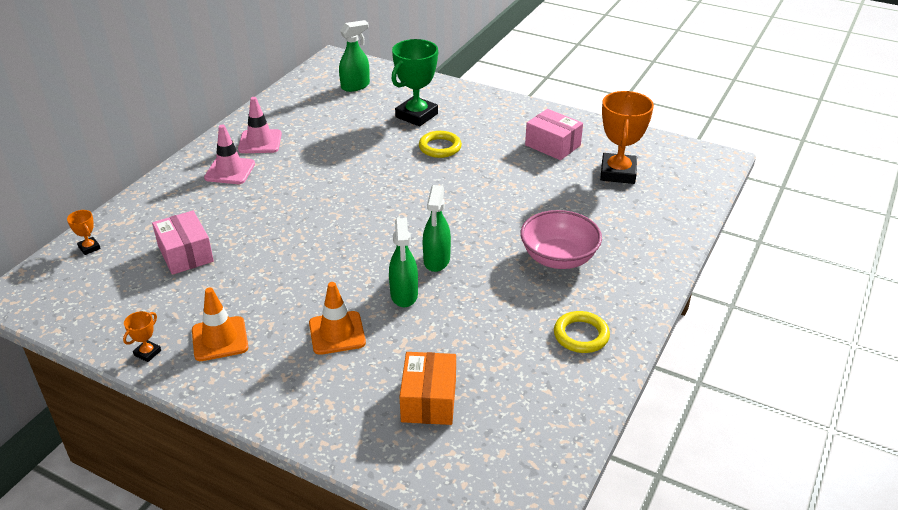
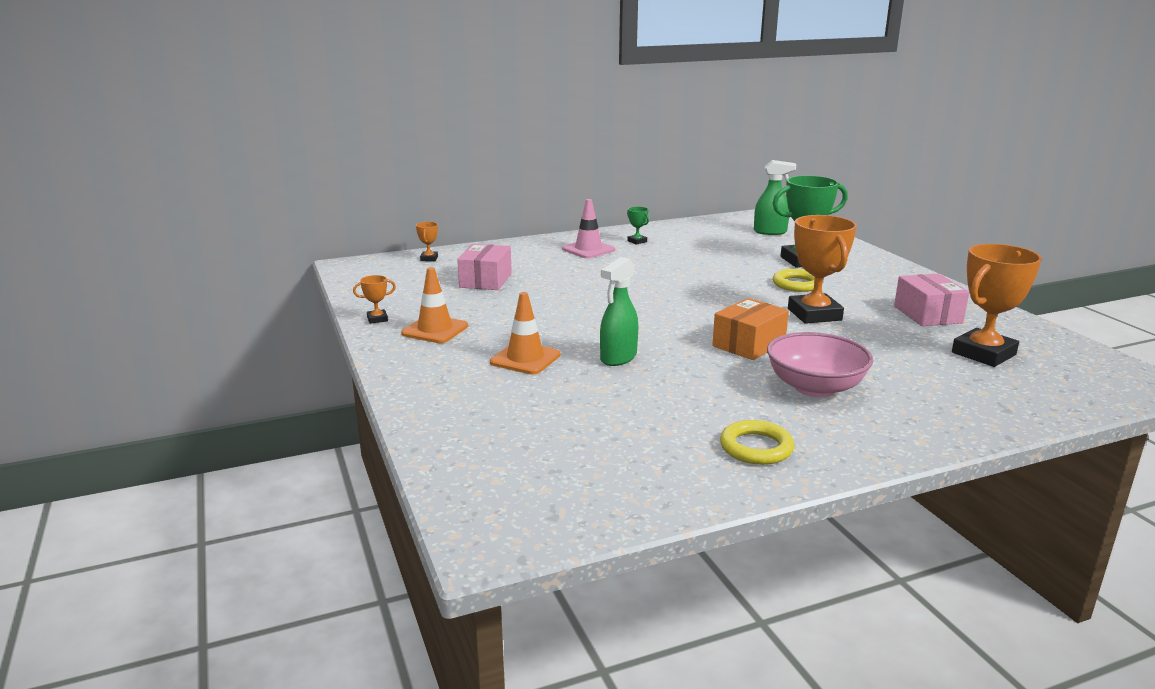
camera: 40 degrees right, 15 degrees down
(260, 142) = (637, 241): pink traffic cone -> green trophy
(429, 400) = (535, 427): orange box -> orange box (748, 344)
(436, 260) = (682, 348): green spray bottle -> none
(485, 178) = (814, 314): none -> orange trophy

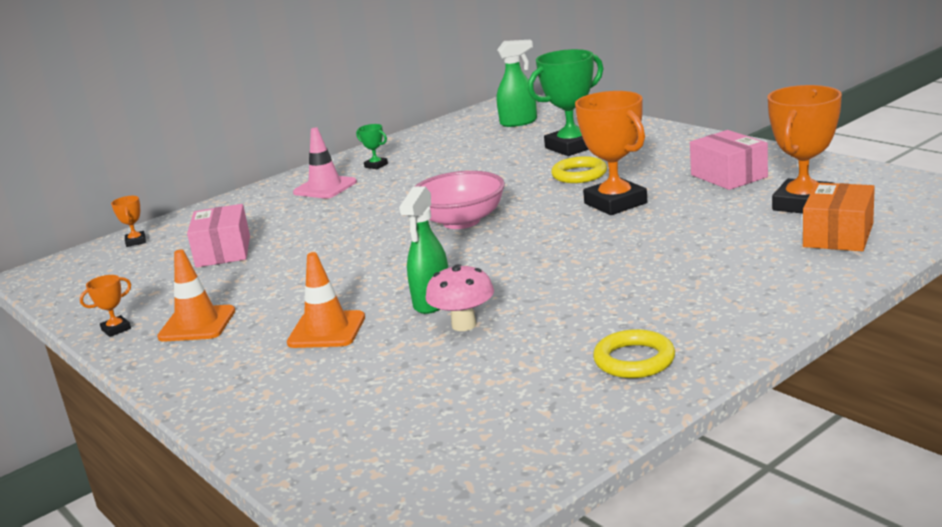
camera: 15 degrees left, 0 degrees up
(632, 382) = (464, 325): none -> pink mushroom
(748, 344) = (565, 252): orange box -> orange box (838, 235)
(815, 388) = (659, 281): pink bowl -> pink bowl (461, 221)

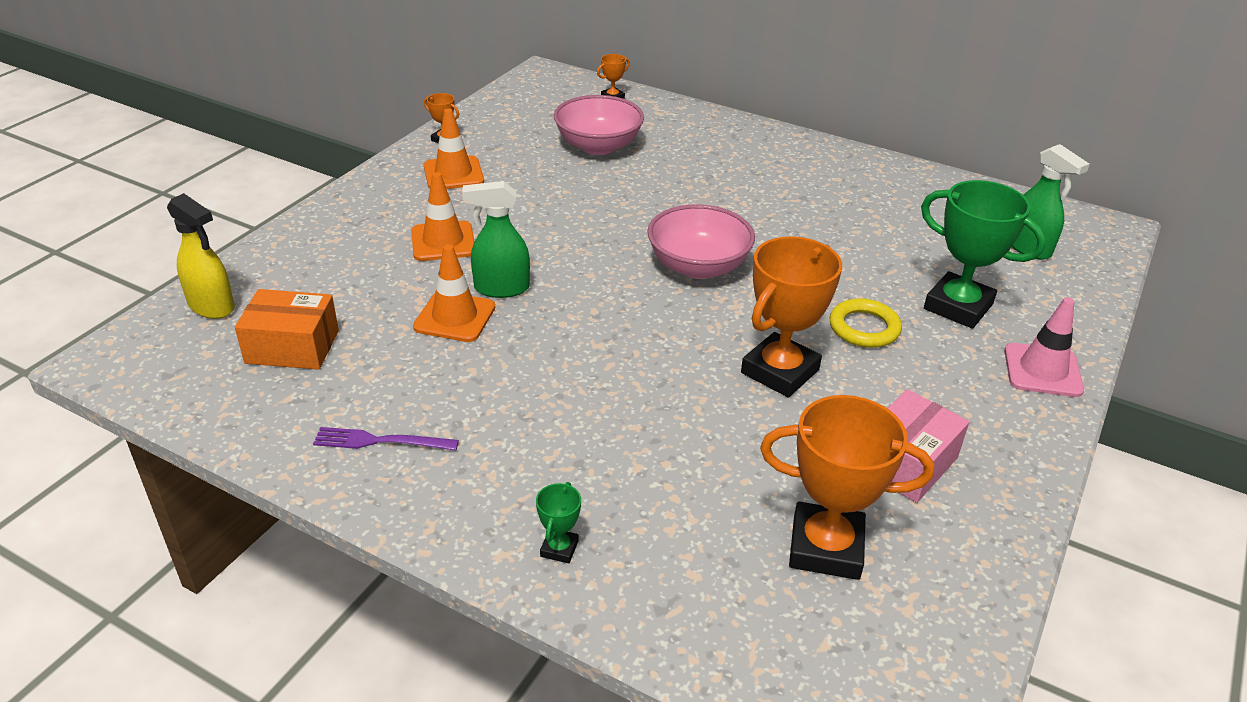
camera: 65 degrees right, 15 degrees up
(223, 252) = (598, 146): pink box -> pink bowl
(325, 187) = (766, 161): pink traffic cone -> pink traffic cone (1042, 370)
(344, 470) = (212, 306): none -> yellow spray bottle
(376, 165) = (839, 177): green trophy -> green trophy (559, 549)
(464, 325) = (455, 317): pink mushroom -> orange traffic cone
(634, 360) = (381, 441): yellow ring -> purple fork
(838, 235) = (724, 590): orange box -> orange box (292, 347)

